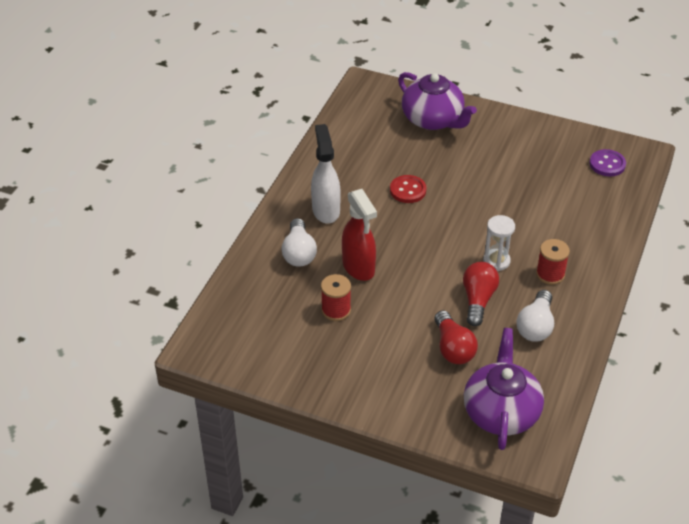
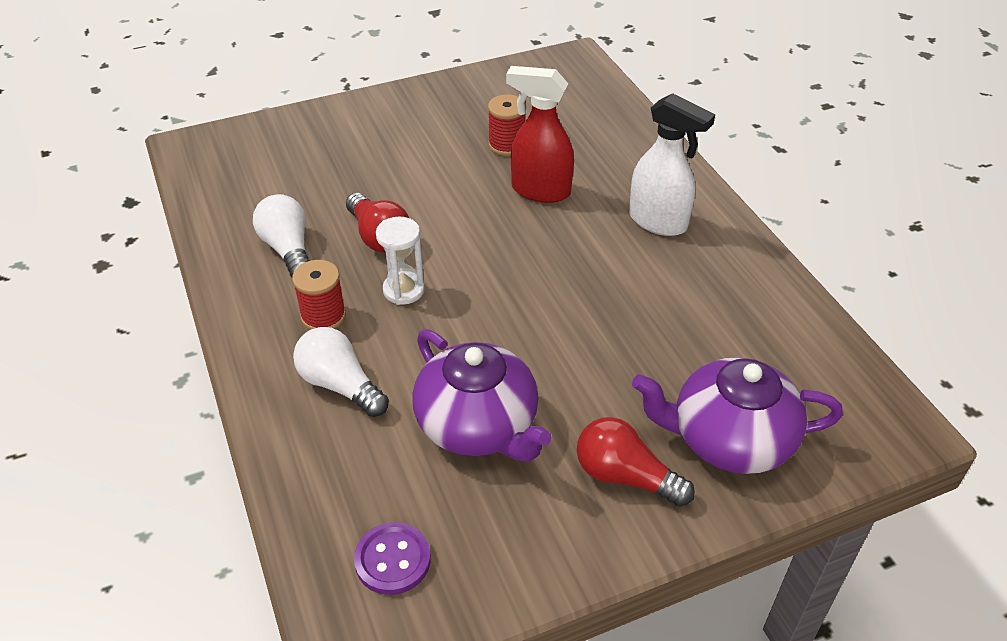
camera: 135 degrees right, 0 degrees up
(299, 253) = (615, 167): white light bulb -> white light bulb (340, 385)
(408, 190) = (610, 305): red button -> none
(453, 348) = (355, 180): red light bulb -> red light bulb (625, 476)
(501, 412) = (254, 159): purple teapot -> purple teapot (478, 425)

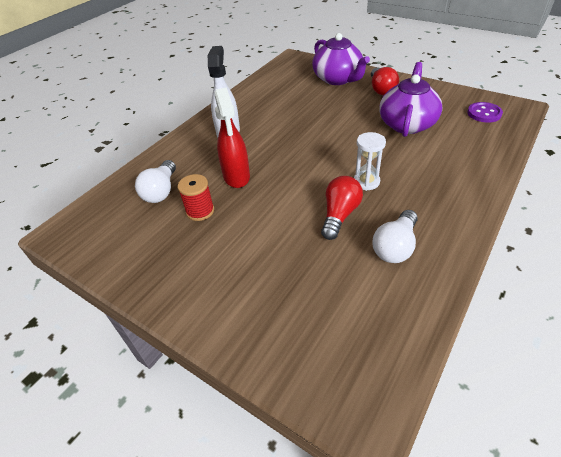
camera: 120 degrees left, 0 degrees up
(323, 316) = (418, 198): red spool -> none
(340, 385) = (444, 167): white light bulb -> white light bulb (161, 191)

